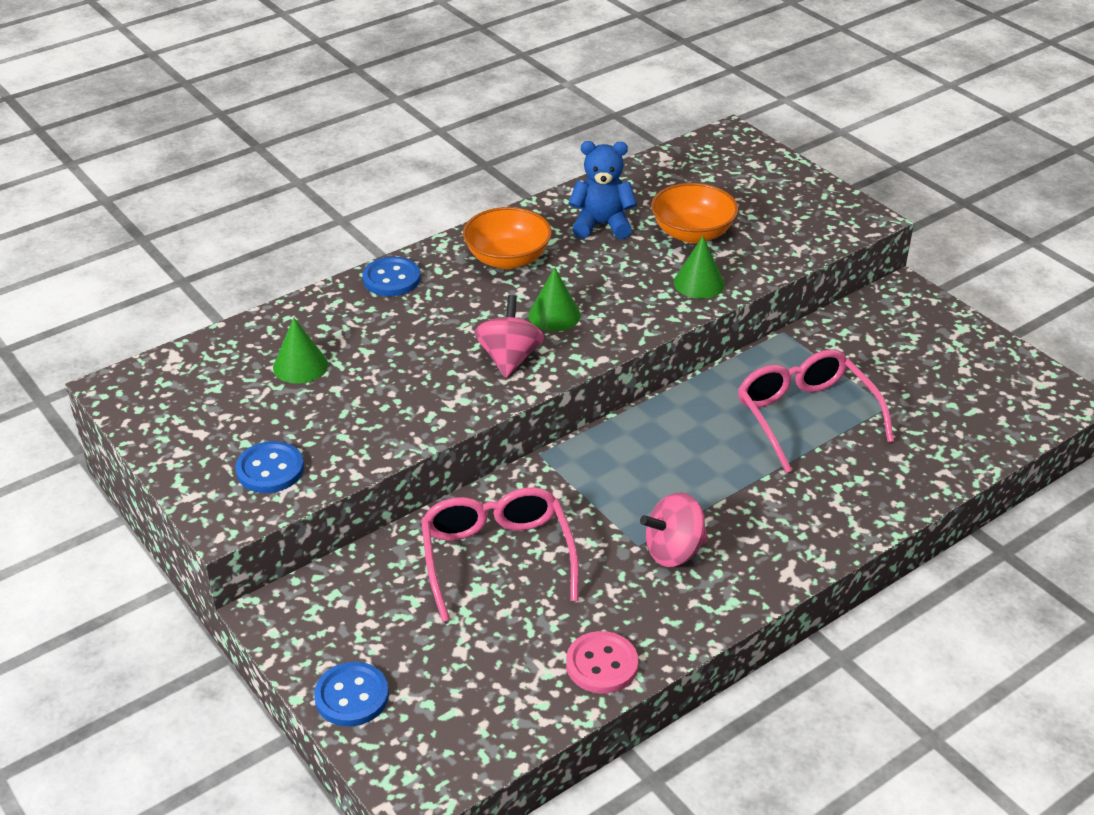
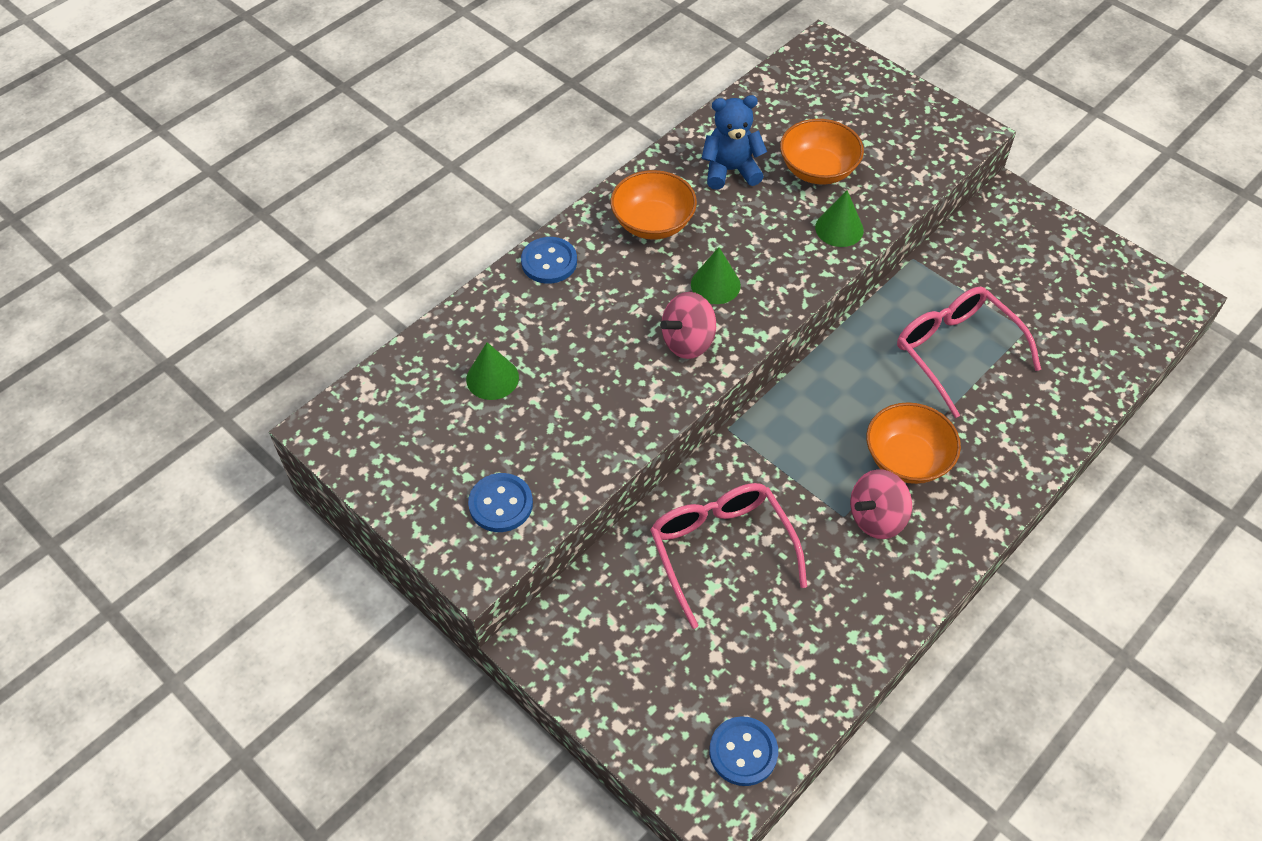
camera: 10 degrees left, 15 degrees up
(352, 696) = (632, 721): blue button -> blue button (743, 752)
(509, 358) = (688, 342): pink spinning top -> pink spinning top turned 120 degrees counterclockwise
(602, 664) = (845, 650): pink button -> none
(723, 503) = (907, 459): none -> orange bowl

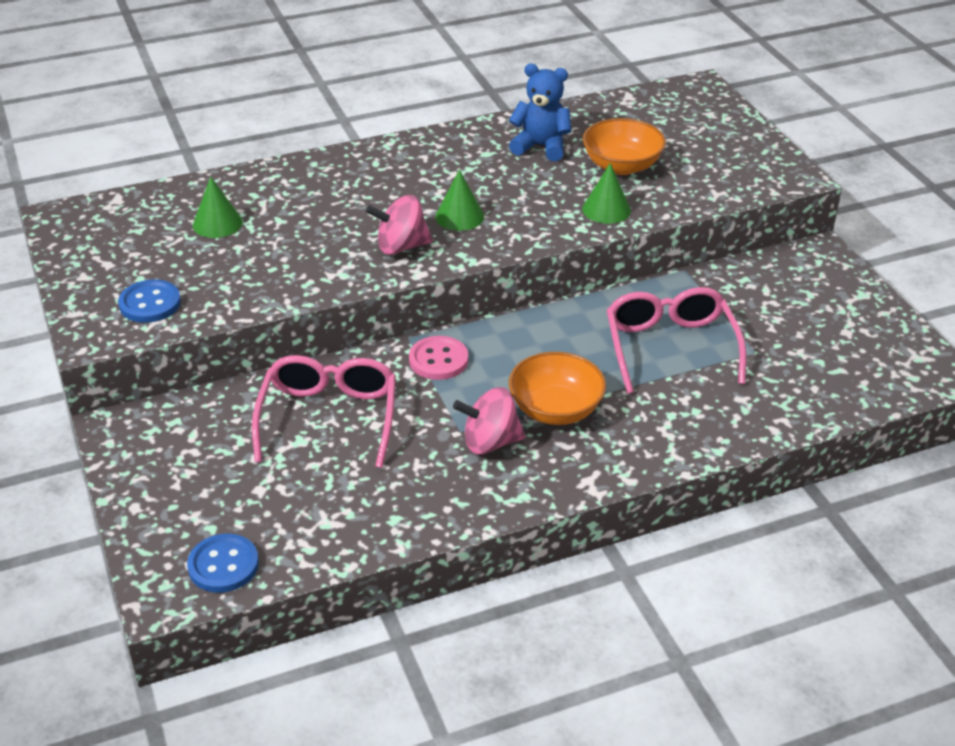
camera: 25 degrees right, 15 degrees down
(549, 262) = (331, 164): blue button -> none
(653, 223) = (441, 163): orange bowl -> none
(772, 444) = (438, 360): none -> pink button

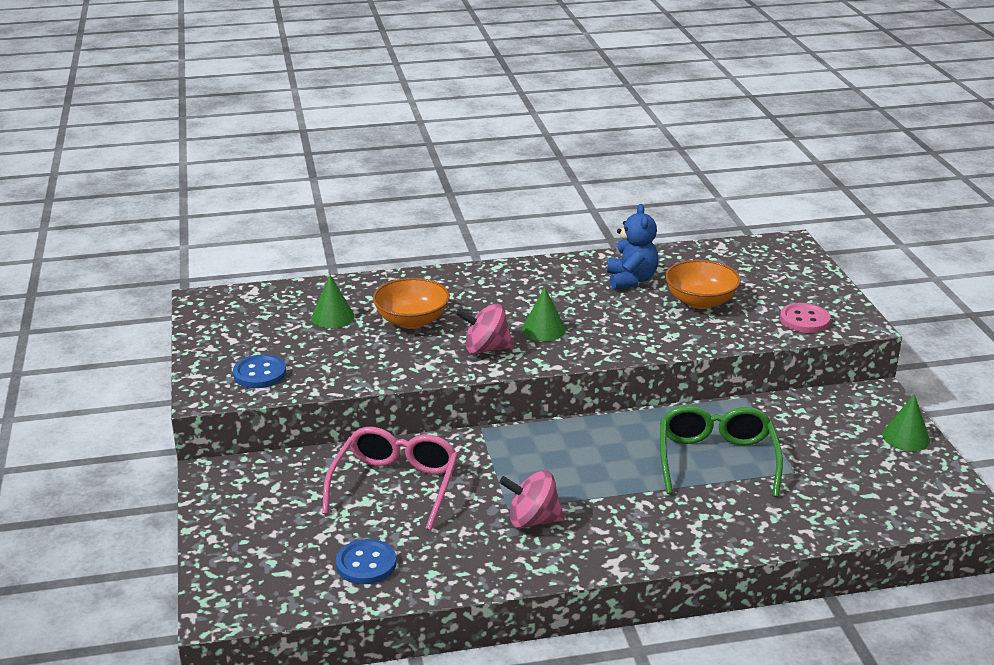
camera: 10 degrees right, 10 degrees down
(223, 565) = (275, 593): blue button -> blue button (366, 564)
(438, 360) = (503, 449): pink button -> pink button (804, 320)
(541, 146) = (631, 280): blue teddy bear -> blue teddy bear turned 60 degrees clockwise
(555, 409) = (598, 500): orange bowl -> orange bowl (412, 321)
(606, 209) = (677, 335): green cone -> green cone (906, 437)
(670, 347) = (716, 459): pink glasses -> green glasses

